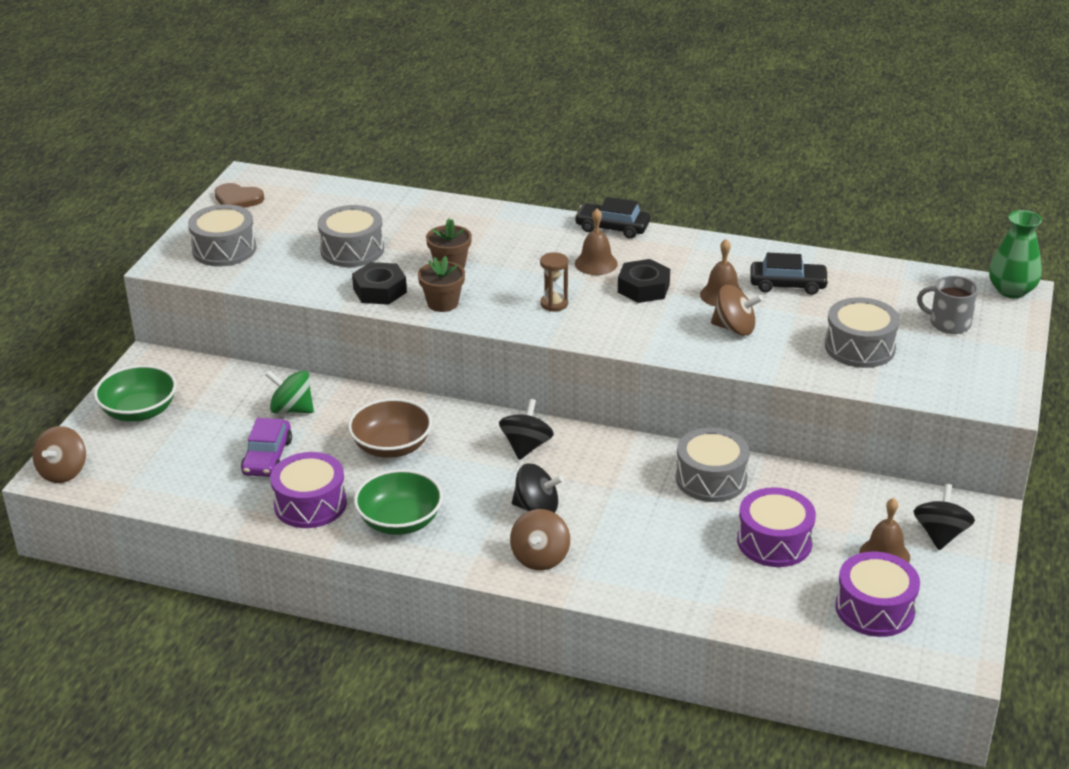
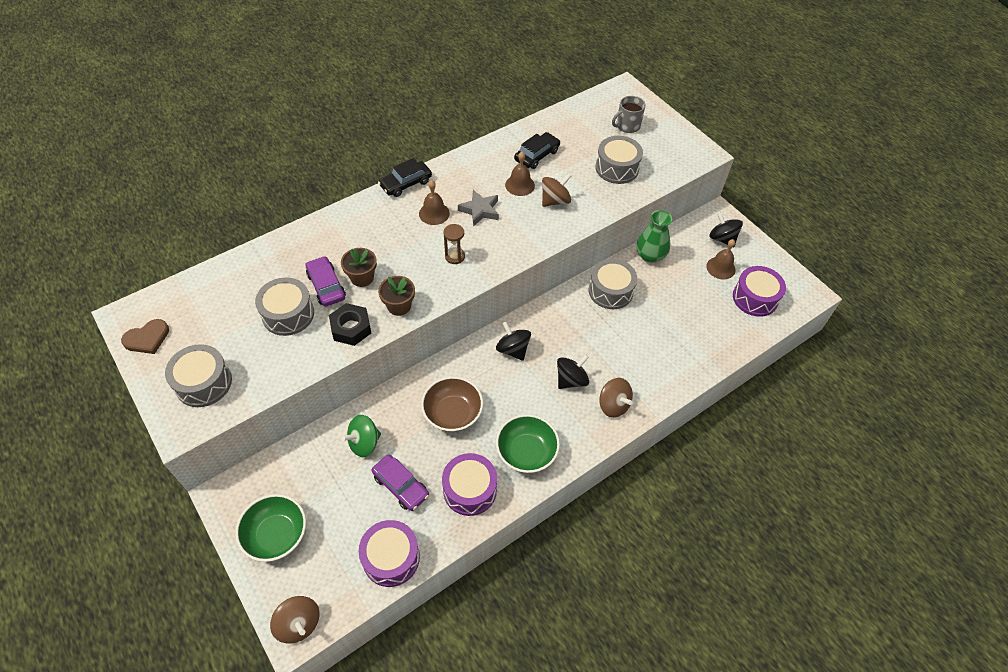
camera: 55 degrees left, 20 degrees up
(412, 252) = (326, 286): none -> purple car
(643, 288) = (480, 210): black nut -> grey star
(774, 541) = (679, 300): purple drum -> purple drum (391, 558)
(1011, 290) = (621, 88): green vase -> green vase (650, 255)

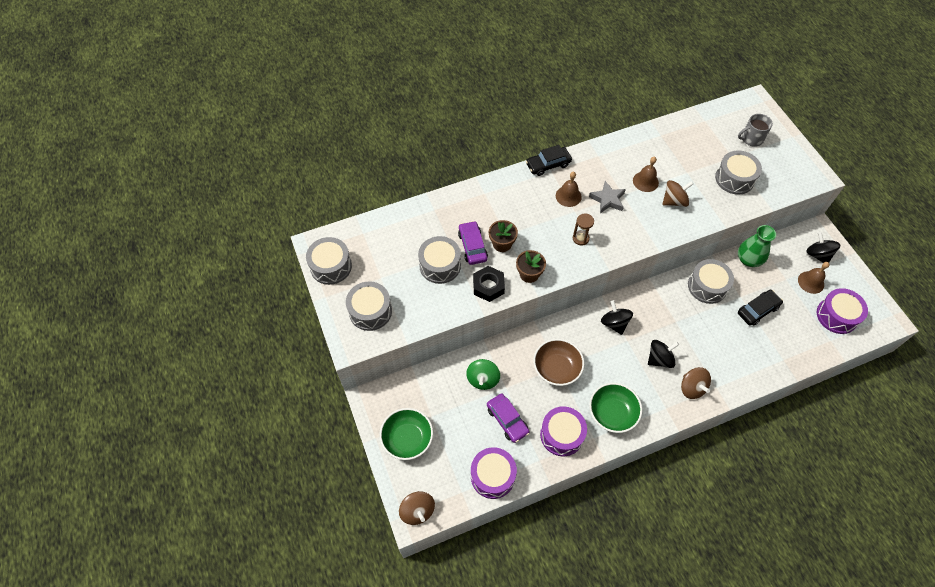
camera: 15 degrees right, 5 degrees up
(147, 338) = (331, 266): brown heart -> grey drum
(364, 443) = (483, 379): green spinning top -> green spinning top turned 60 degrees counterclockwise
(537, 155) = (664, 155): black car -> black car (757, 310)

